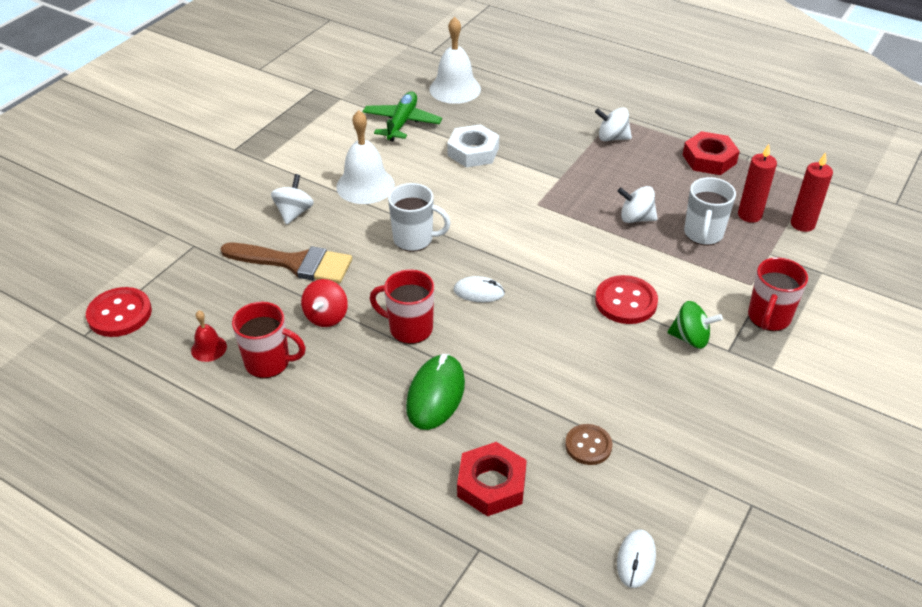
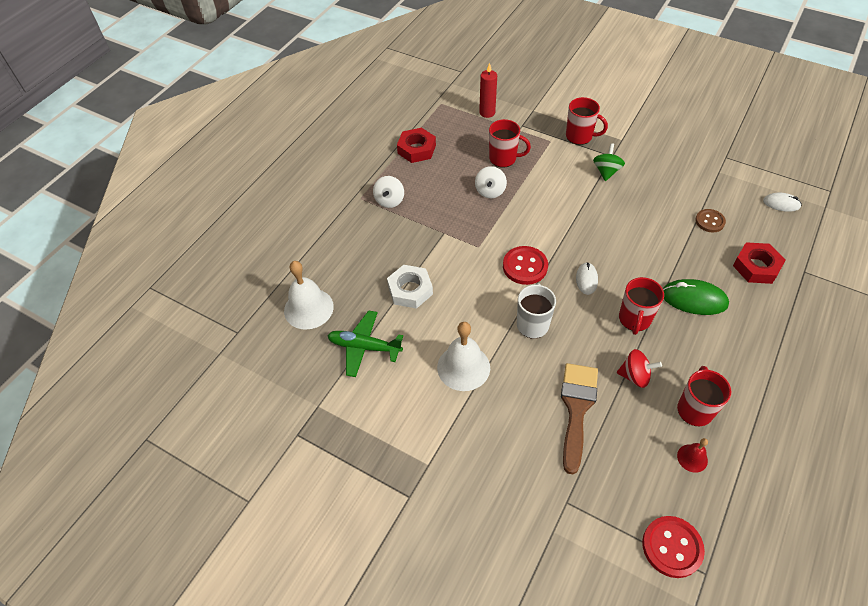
camera: 90 degrees left, 10 degrees up
(294, 213) = (508, 420): white spinning top -> none
(625, 302) = (579, 200): red button -> red button (525, 266)
(703, 234) = (503, 158): white mug -> red mug
(749, 215) = (480, 135): red candle -> none

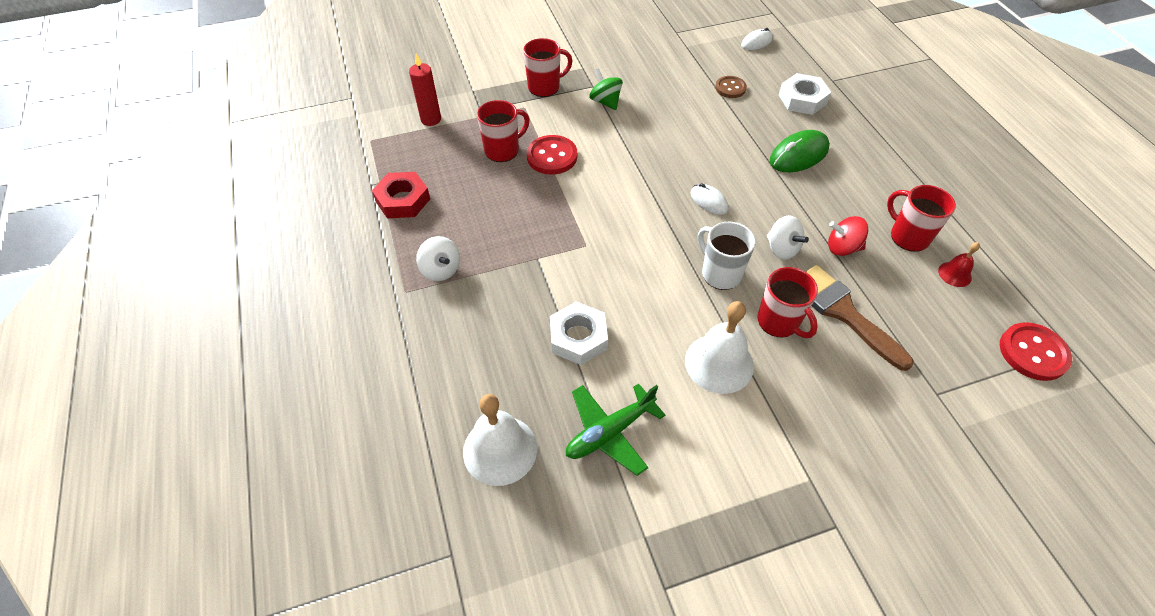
camera: 50 degrees left, 0 degrees up
(490, 191) = (529, 188): white spinning top -> white spinning top (781, 249)
(525, 266) = (648, 230): red button -> red button (552, 156)
(634, 319) = (783, 204): red mug -> red mug (779, 322)
(635, 376) = (842, 248): red spinning top -> red spinning top turned 135 degrees counterclockwise
(756, 267) = (802, 99): red nut -> white nut

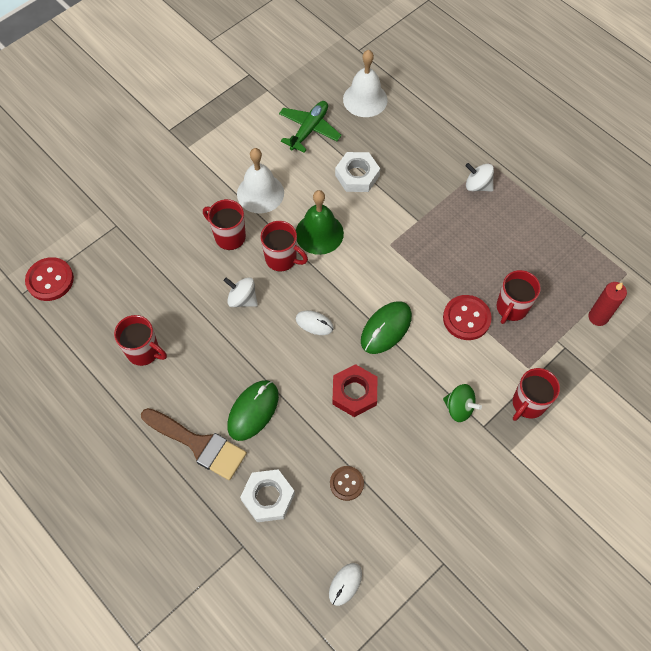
camera: 155 degrees right, 10 degrees up
(403, 200) = (550, 228): red nut -> red nut (354, 393)
(636, 174) = (386, 329): none -> green mouse
(662, 285) = (319, 233): none -> green bell
(720, 273) = (282, 259): white mug -> red mug
(842, 248) = (195, 319): red spinning top -> none
(842, 312) = (186, 261): brown brush -> brown brush (199, 444)
(954, 274) = (105, 328): red bell -> none

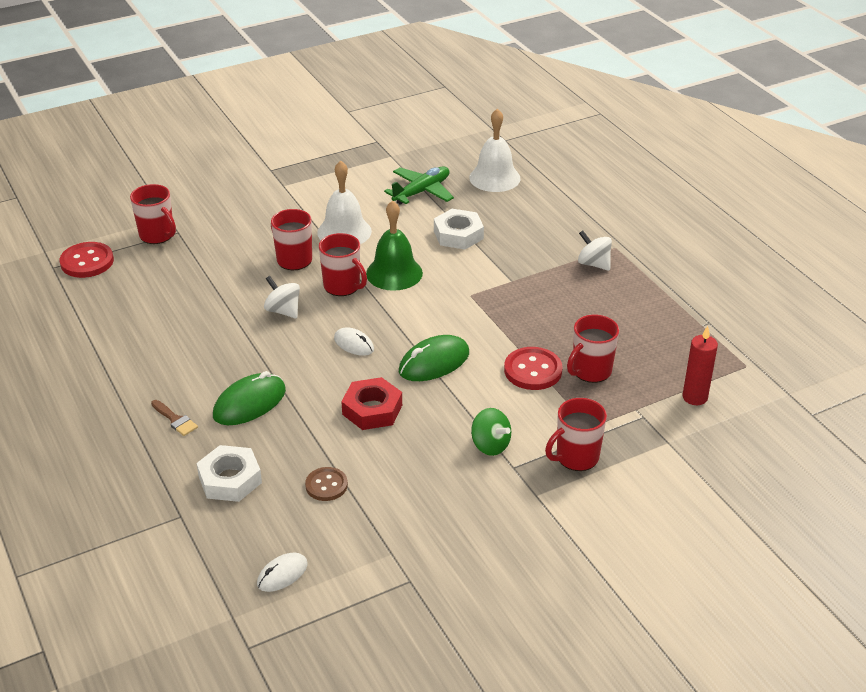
camera: 15 degrees right, 25 degrees down
(144, 351) = (155, 334): red mug -> red mug (157, 235)
(199, 444) = (175, 420): brown brush -> brown brush, size x0.46

